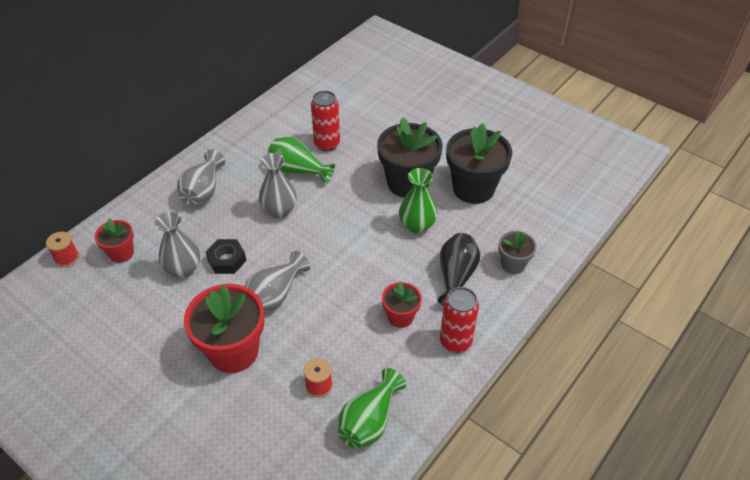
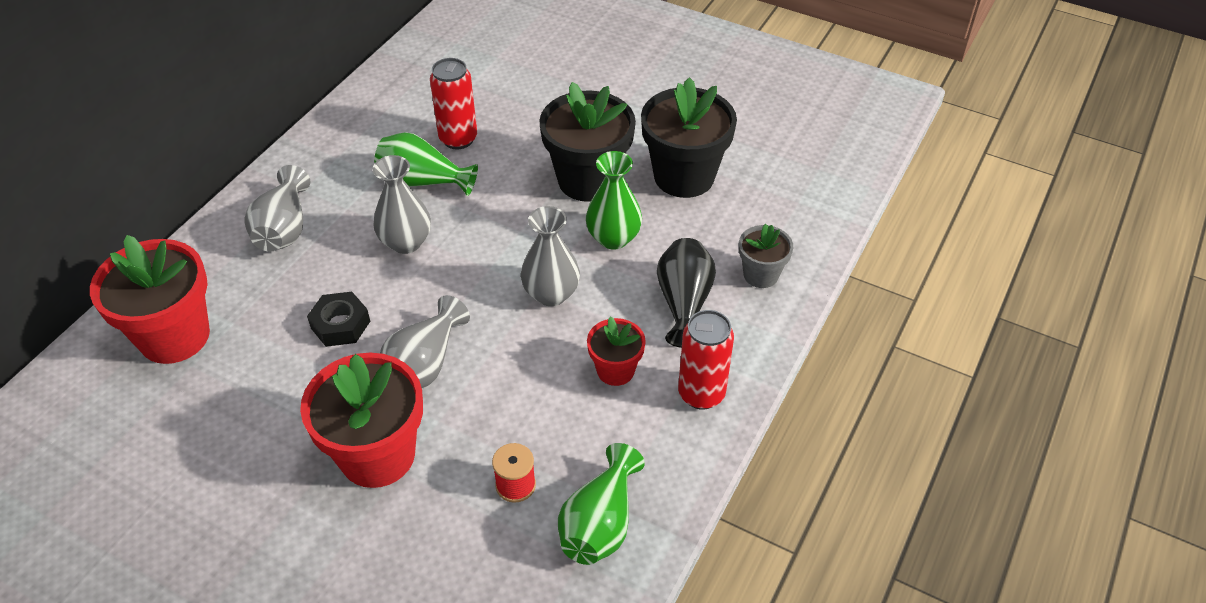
camera: 10 degrees left, 0 degrees up
(67, 258) = (89, 355): red spool -> none
(121, 253) = (174, 336): red flower pot -> red flower pot, size x1.87
(183, 269) = (276, 346): grey vase -> grey vase (551, 294)

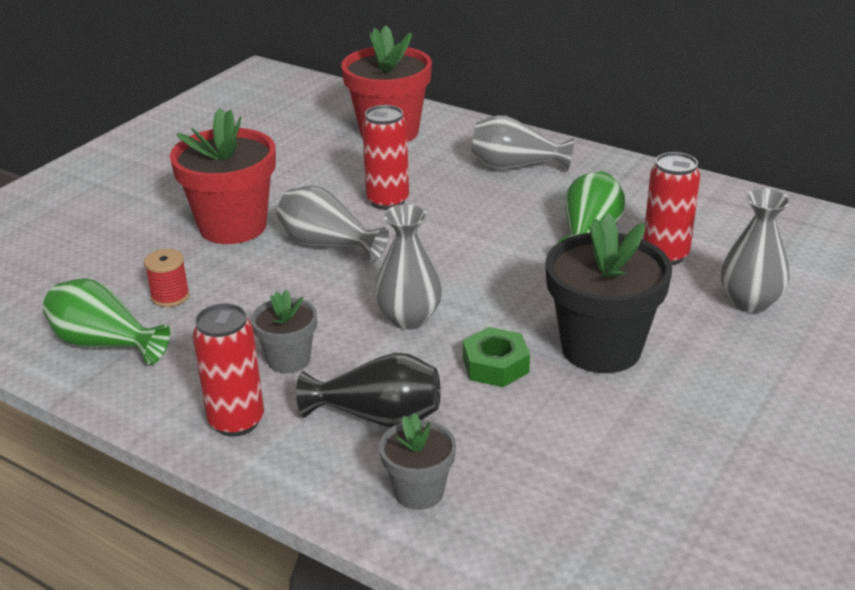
camera: 95 degrees right, 15 degrees down
(340, 325) = (387, 201): black nut -> red can
(406, 242) = (494, 229): grey vase -> grey vase (750, 302)
(613, 238) = (495, 365): green vase -> green nut
(615, 370) = (289, 360): red flower pot -> grey flower pot
(684, 176) = (616, 433): black flower pot -> none

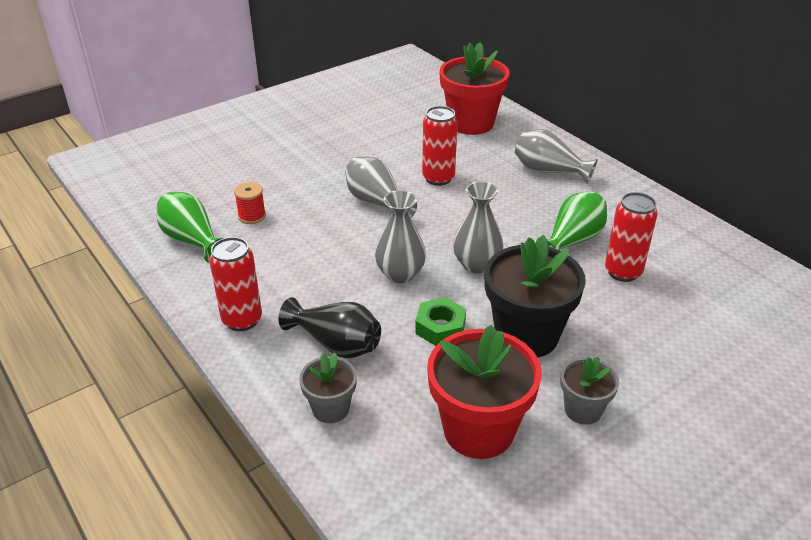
camera: 20 degrees right, 5 degrees up
(233, 226) = (321, 173): red flower pot -> red flower pot (478, 430)
(289, 360) = (301, 284): grey flower pot -> grey flower pot (583, 410)
(750, 302) = (668, 329): grey vase -> grey vase (476, 264)

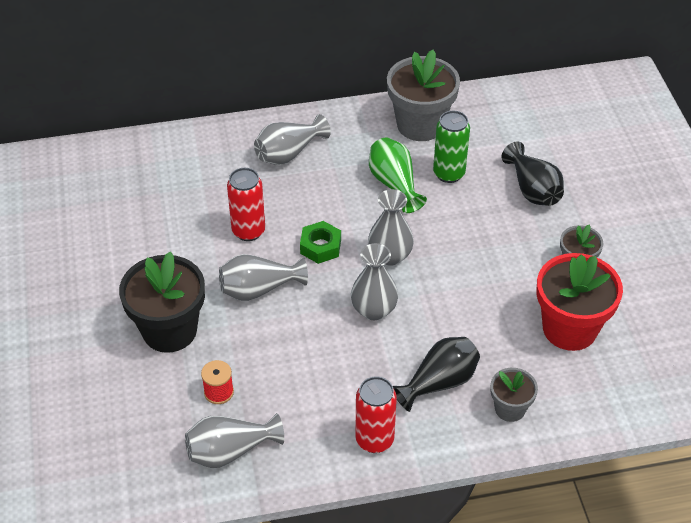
camera: 65 degrees left, 10 degrees up
(192, 240) = (230, 451): green vase -> grey vase
(440, 327) = (454, 309): green nut -> green nut (320, 246)
(471, 123) = (170, 170): red flower pot -> none
(526, 335) = (489, 261): black flower pot -> black flower pot (169, 330)
(623, 272) = (449, 173): red can -> green can
(664, 341) = (532, 189): none -> black vase
(669, 234) = (420, 125): none -> grey flower pot

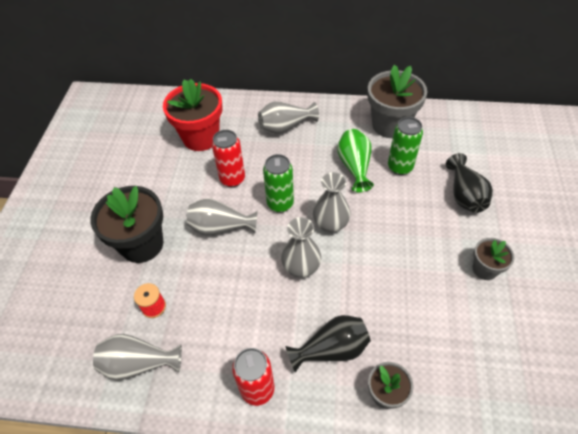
camera: 20 degrees right, 5 degrees up
(320, 246) = (280, 204): green nut -> green can
(569, 328) = (462, 329): red flower pot -> red flower pot (201, 137)

